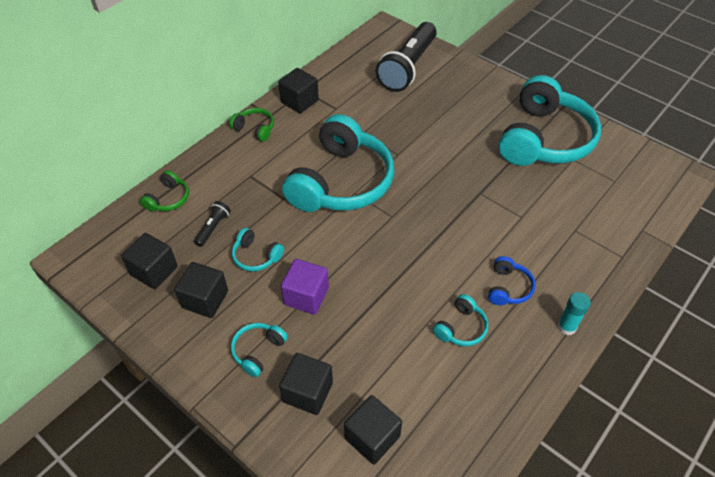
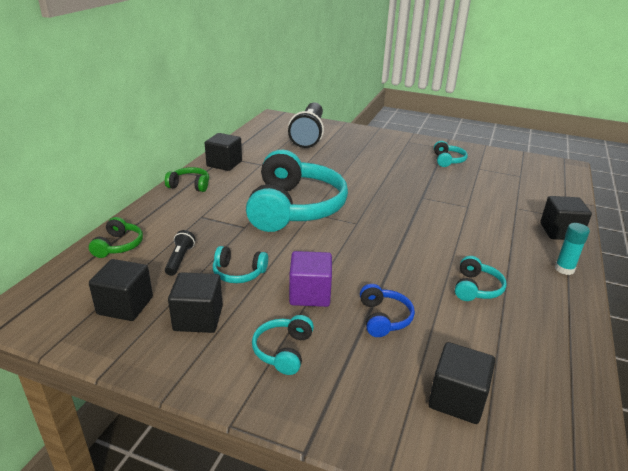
camera: 20 degrees left, 20 degrees down
(308, 392) = (361, 375): black cube -> black cube (560, 232)
(508, 288) = (494, 252): blue headphones -> blue headphones (384, 318)
(544, 139) = (447, 160): turquoise headphones -> turquoise headphones, size x0.41

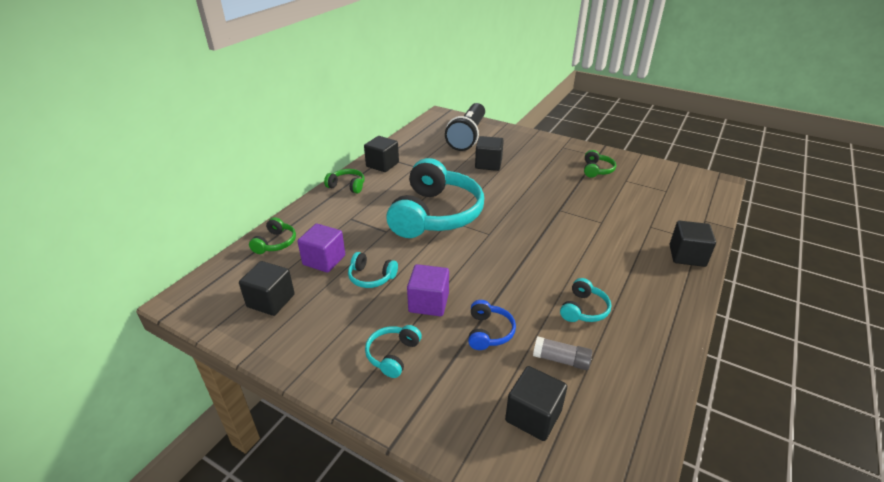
camera: 10 degrees right, 5 degrees up
(180, 259) = (324, 260): black flashlight -> purple cube
(198, 318) = (328, 318): black cube -> black cube (488, 164)
(447, 160) = (596, 170): turquoise headphones -> green headphones
(468, 339) = (561, 360): none -> grey glue stick
(564, 269) = (677, 296): turquoise glue stick -> none

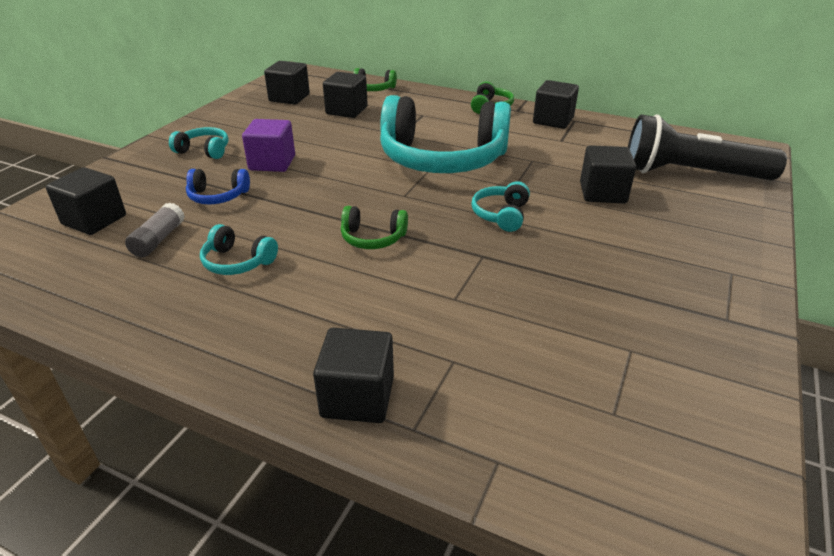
camera: 85 degrees right, 0 degrees up
(324, 260) = (346, 110): purple cube -> black cube
(371, 277) = (318, 133): turquoise headphones -> turquoise headphones (501, 215)
(596, 170) = (654, 311): green headphones -> green headphones (373, 238)

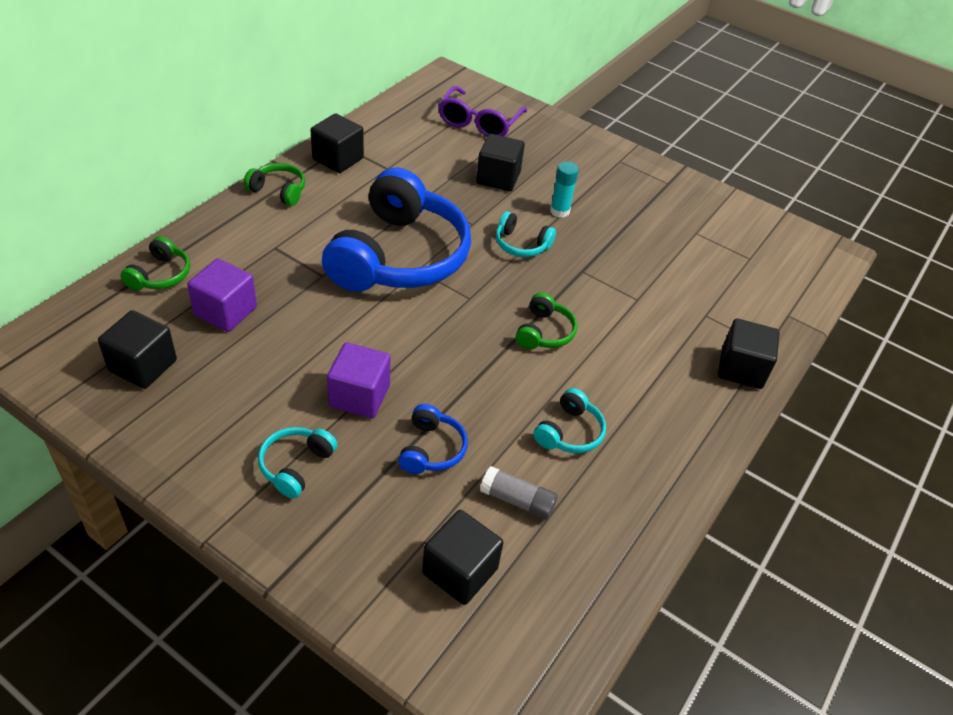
camera: 85 degrees left, 10 degrees up
(346, 110) = (225, 311): black cube -> purple cube
(442, 159) = (399, 256): turquoise headphones -> blue headphones
(579, 234) = (559, 211): none -> turquoise glue stick
(690, 174) = (479, 122): black flashlight -> purple glasses

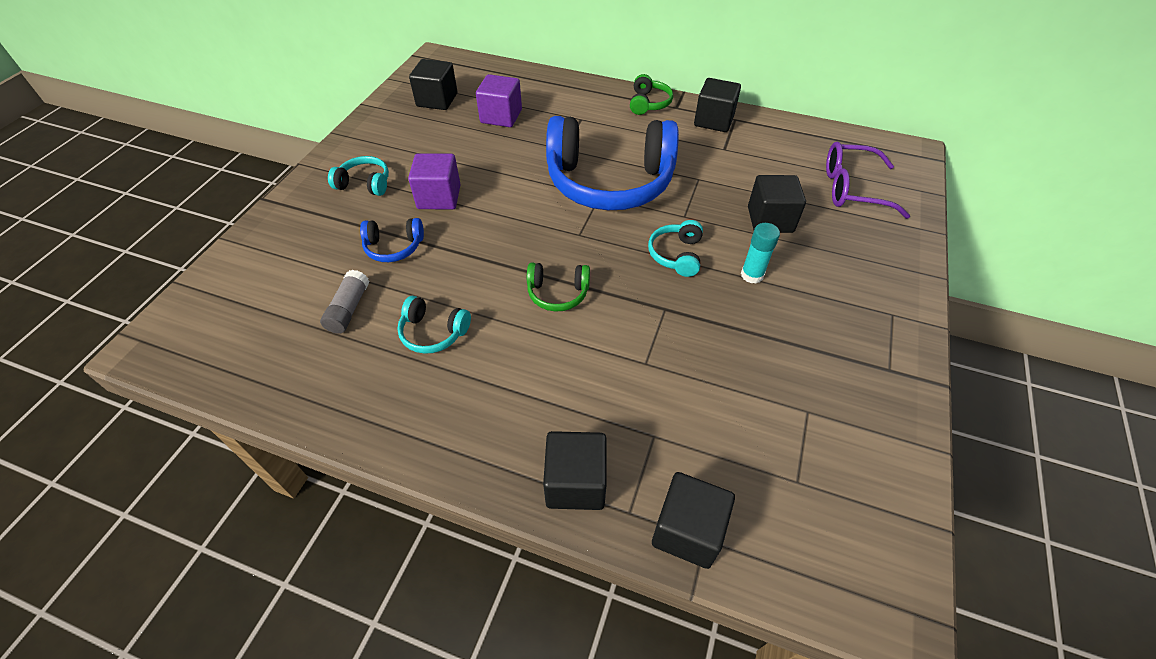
camera: 80 degrees right, 5 degrees up
(160, 275) = (523, 82): green headphones -> none
(460, 571) = (277, 287): black cube -> black cube (687, 530)

